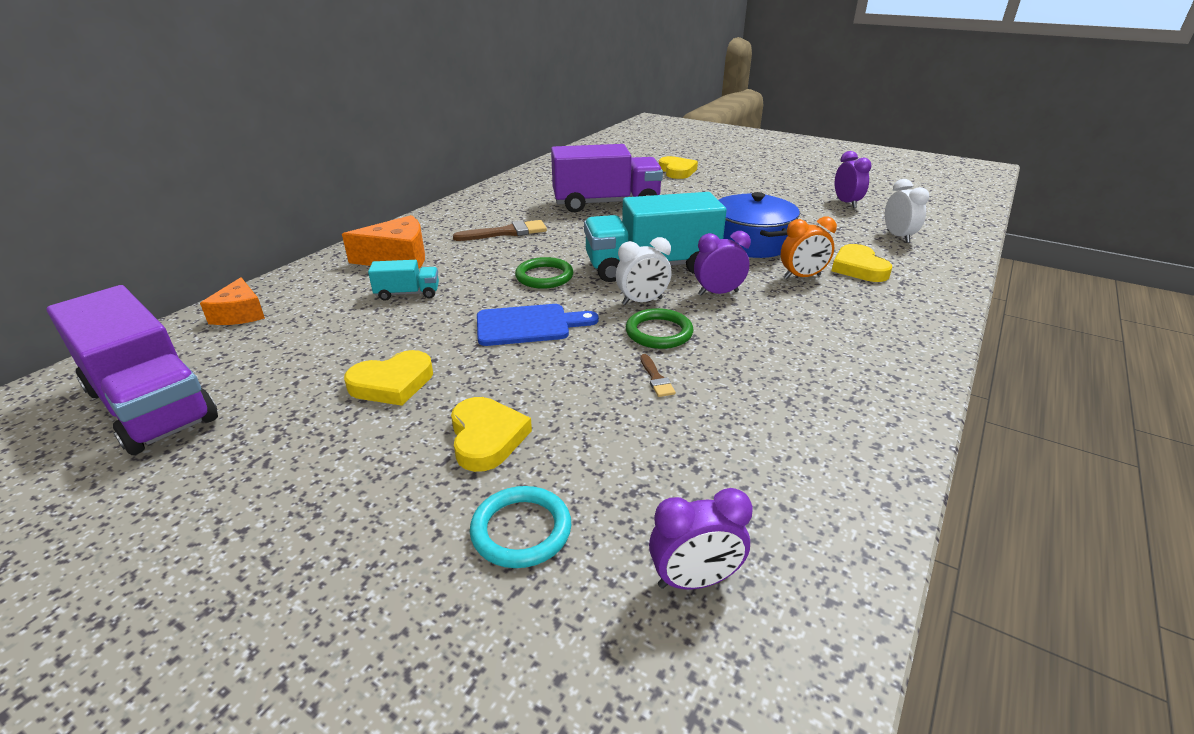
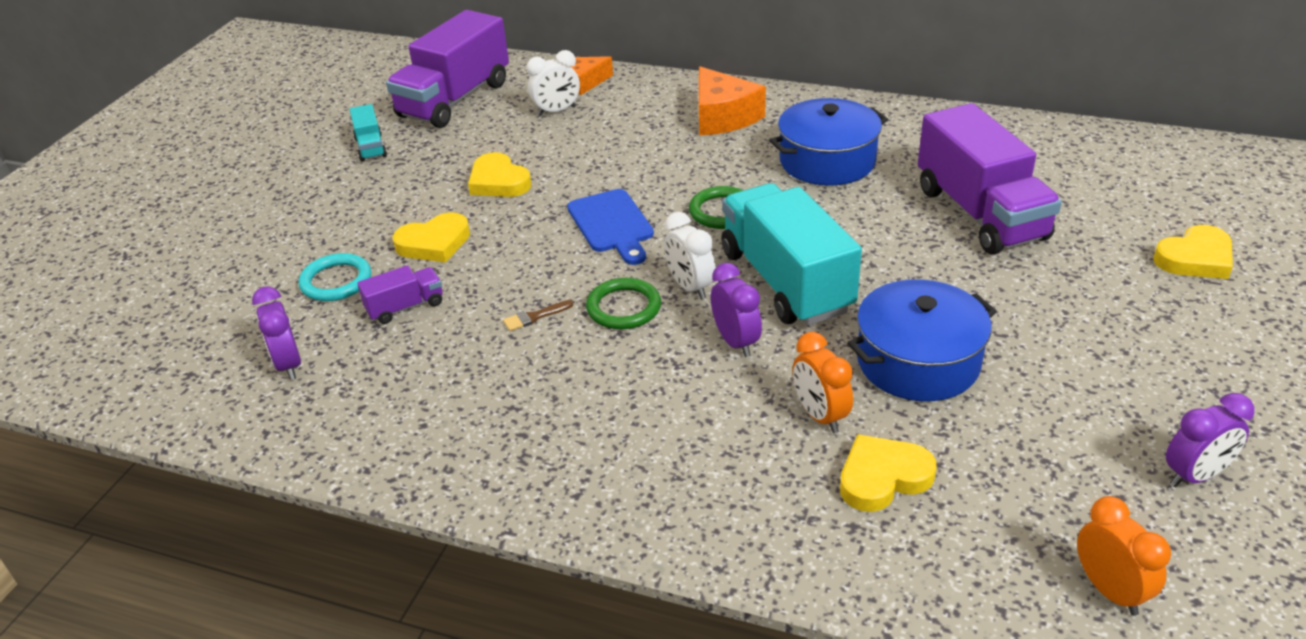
camera: 80 degrees right, 5 degrees up
(408, 293) = (650, 144): turquoise truck -> turquoise truck (371, 147)
(506, 232) = (827, 161): brown brush -> blue pot
(606, 466) = (405, 307): none -> purple truck
(898, 236) = (1055, 538): white clock -> white clock (556, 111)
(930, 233) = (1109, 590): none -> orange clock

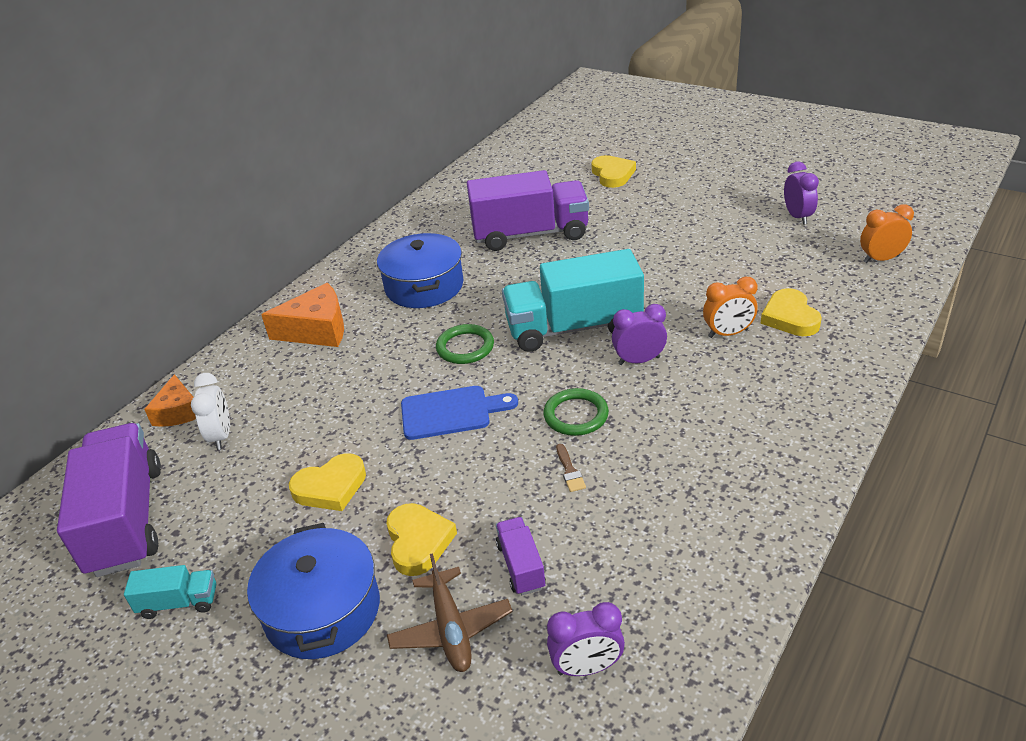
camera: 75 degrees left, 0 degrees up
(336, 281) = (451, 629): turquoise ring -> brown plane
(454, 100) = (126, 520): purple truck -> purple truck turned 150 degrees counterclockwise
(690, 287) = (562, 376): white clock -> none
(917, 361) = (682, 286): blue pot -> blue pot (322, 610)

